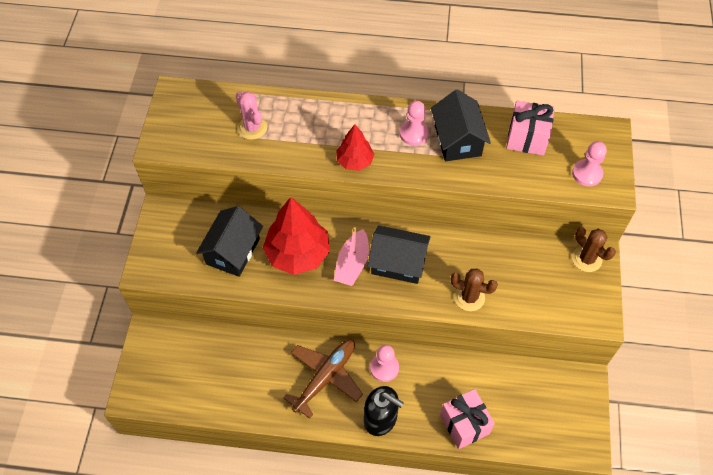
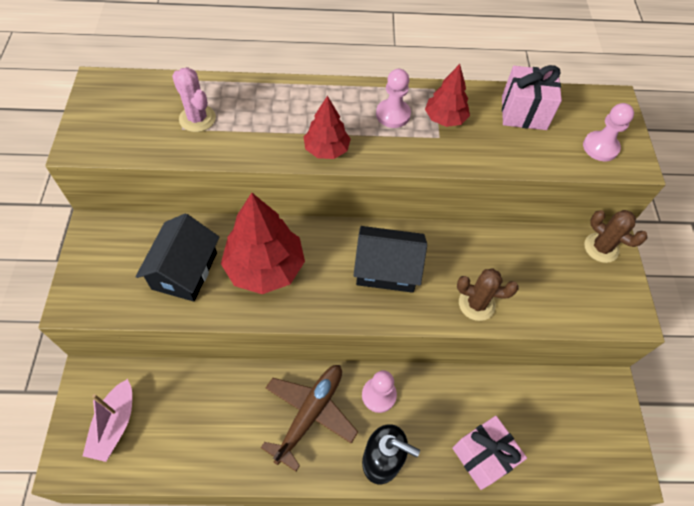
camera: 10 degrees left, 0 degrees up
(352, 264) = (332, 275): pink boat -> pink boat (115, 425)
(457, 140) = (445, 118): black house -> red tree

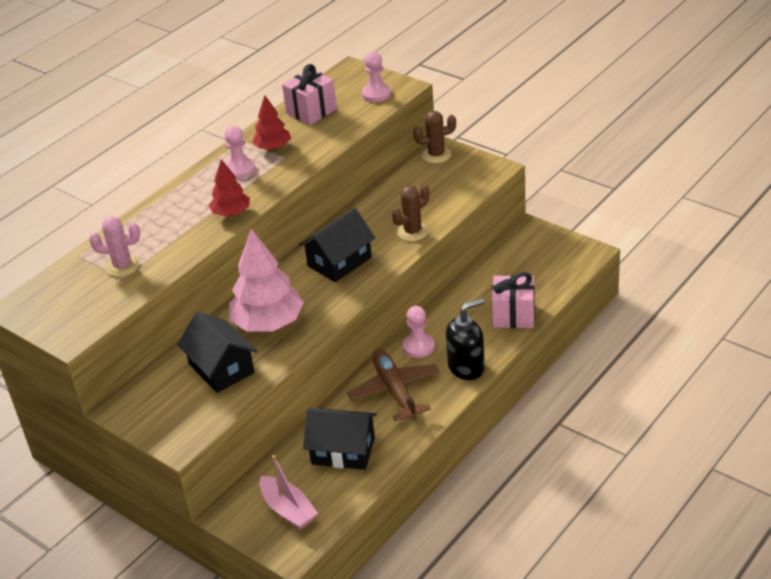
camera: 45 degrees left, 20 degrees down
(209, 421) = (343, 451): none -> black house
(265, 267) = (268, 323): red tree -> pink tree

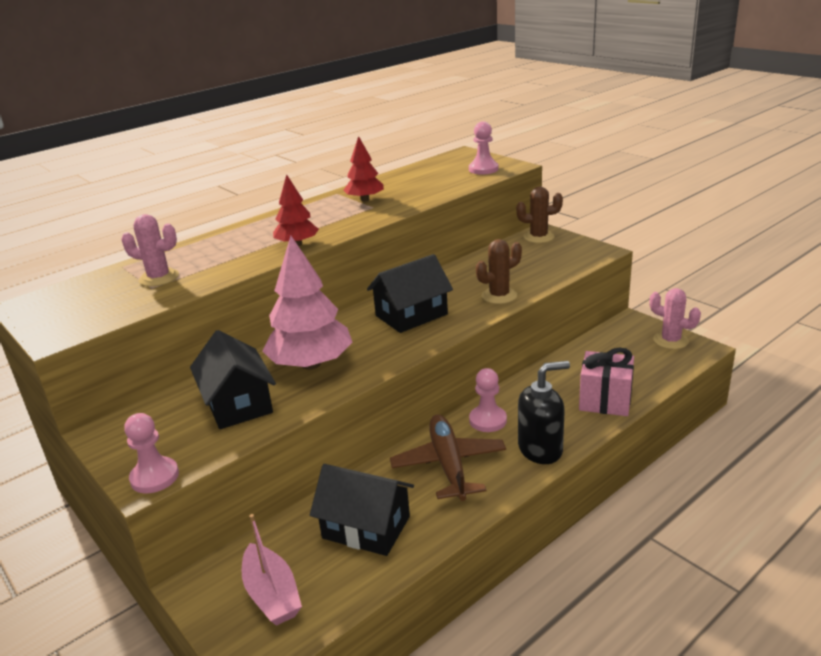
camera: 10 degrees right, 10 degrees down
(240, 169) = (324, 213): pink pawn -> pink pawn (154, 477)
(311, 111) = (414, 177): pink gift -> none
(565, 247) = (670, 341): none -> pink cactus

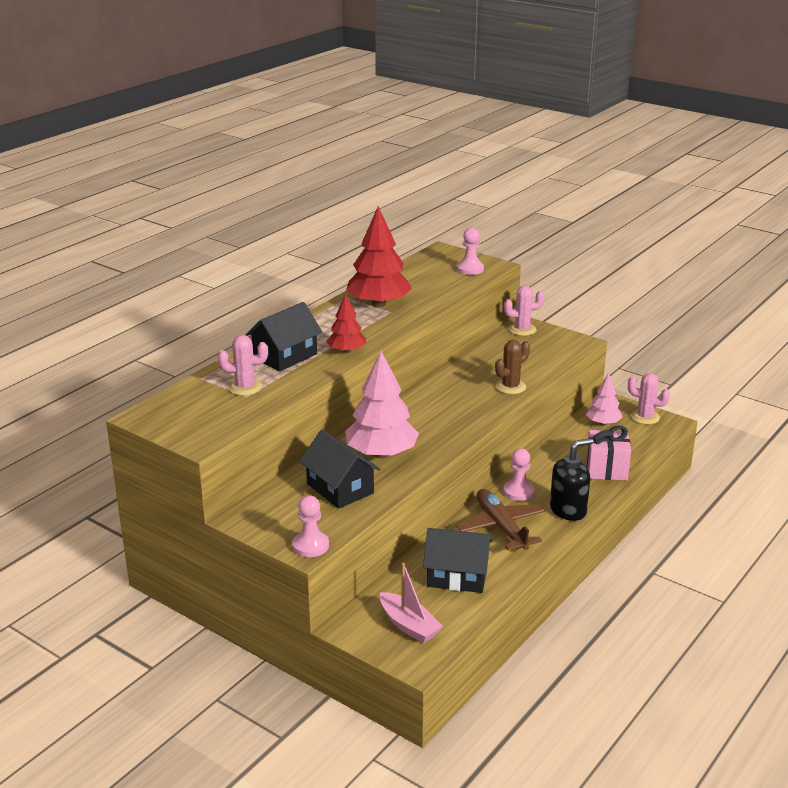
camera: 15 degrees left, 0 degrees up
(365, 199) = (378, 304): red tree -> red tree, size x1.77
(411, 315) = (444, 407): black house -> black house (285, 356)
(538, 237) = (522, 329): brown cactus -> pink cactus
(617, 344) = (603, 423): none -> pink tree

